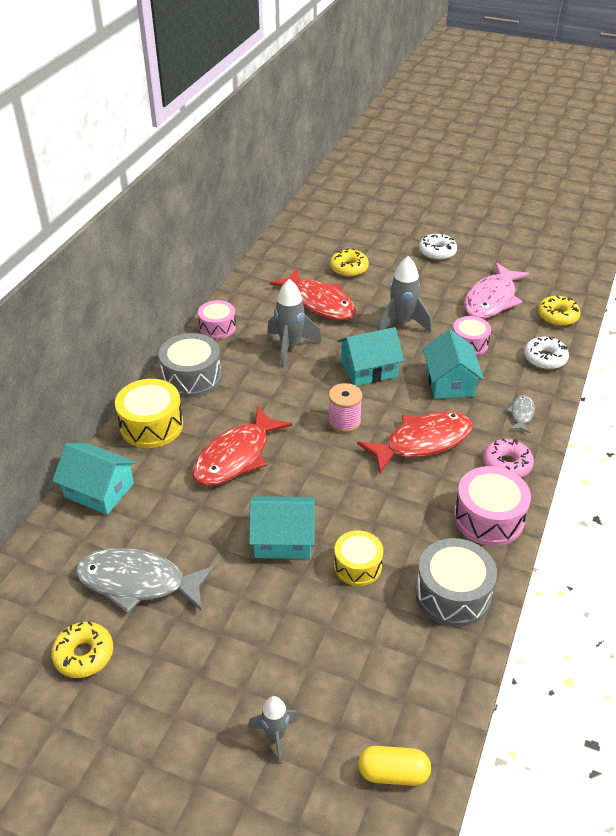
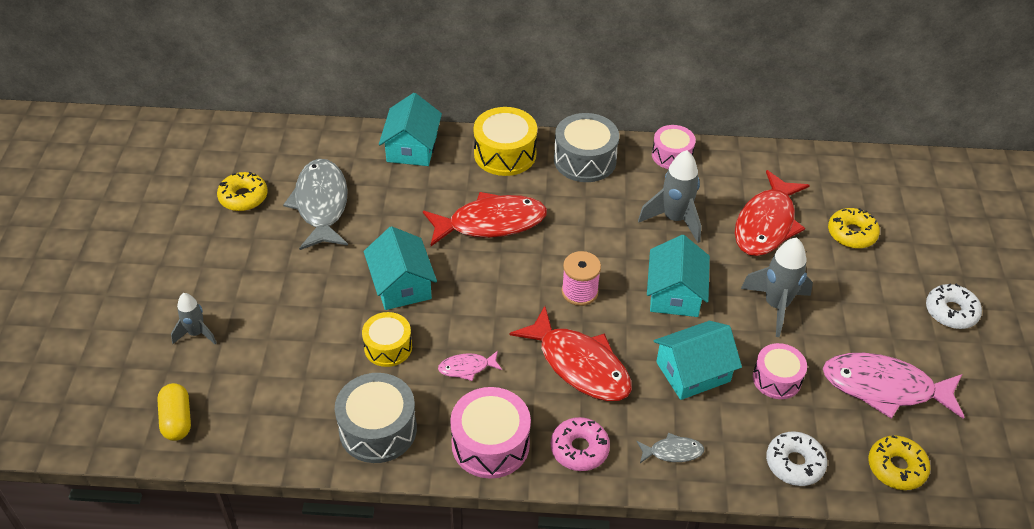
camera: 70 degrees right, 5 degrees up
(236, 456) = (491, 223): red fish -> red fish turned 150 degrees clockwise
(369, 369) = (675, 293): turquoise house -> turquoise house turned 45 degrees clockwise
(402, 514) = (467, 368): none -> pink fish

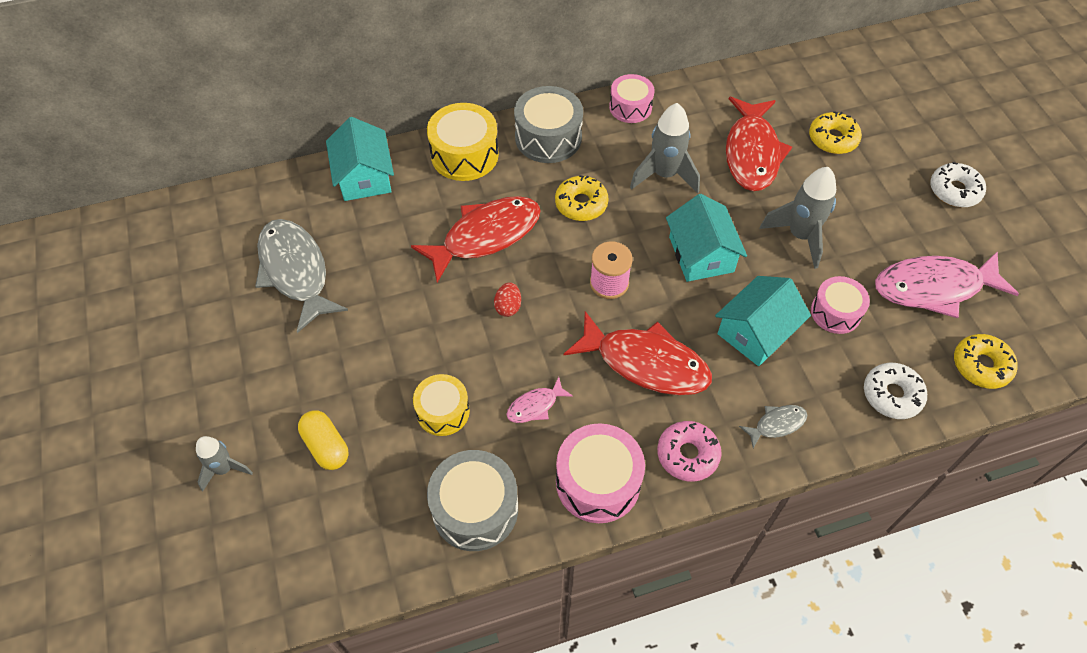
camera: 20 degrees left, 10 degrees up
(177, 420) = (249, 580): yellow capsule -> yellow capsule (326, 446)
(243, 197) = (204, 290): yellow donut -> yellow donut (581, 204)
(401, 285) = (424, 335): turquoise house -> none
(482, 284) = (508, 307): none -> red egg

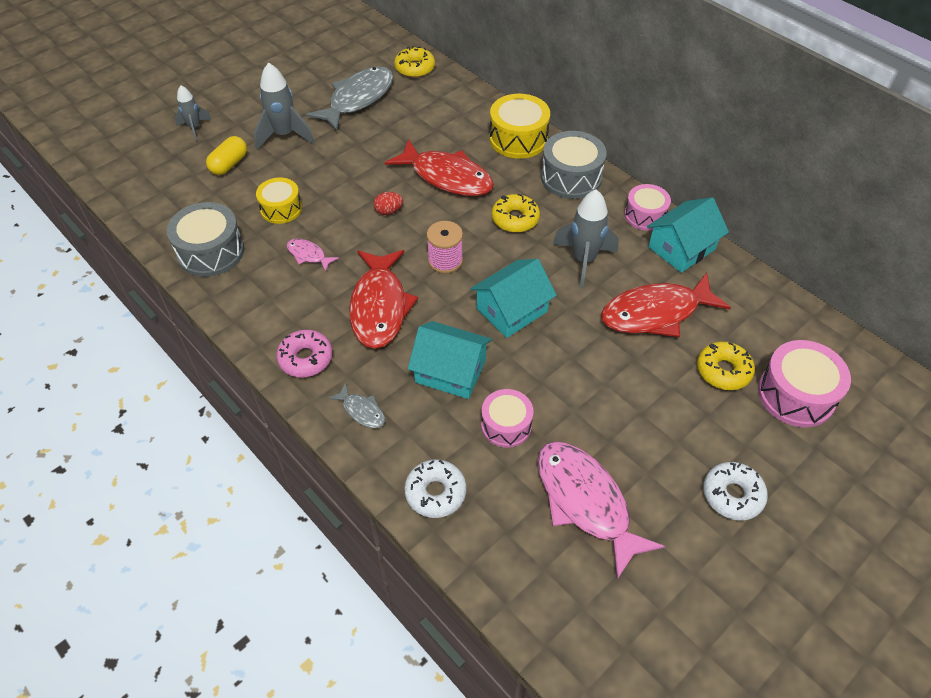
camera: 65 degrees right, 5 degrees down
(364, 176) = (460, 98): turquoise house -> turquoise house (681, 248)
(598, 482) = (258, 311): pink drum -> pink drum (796, 395)
(800, 236) = (579, 375): grey rocket -> grey rocket (284, 135)
(981, 365) = (511, 565): yellow donut -> yellow donut (415, 68)

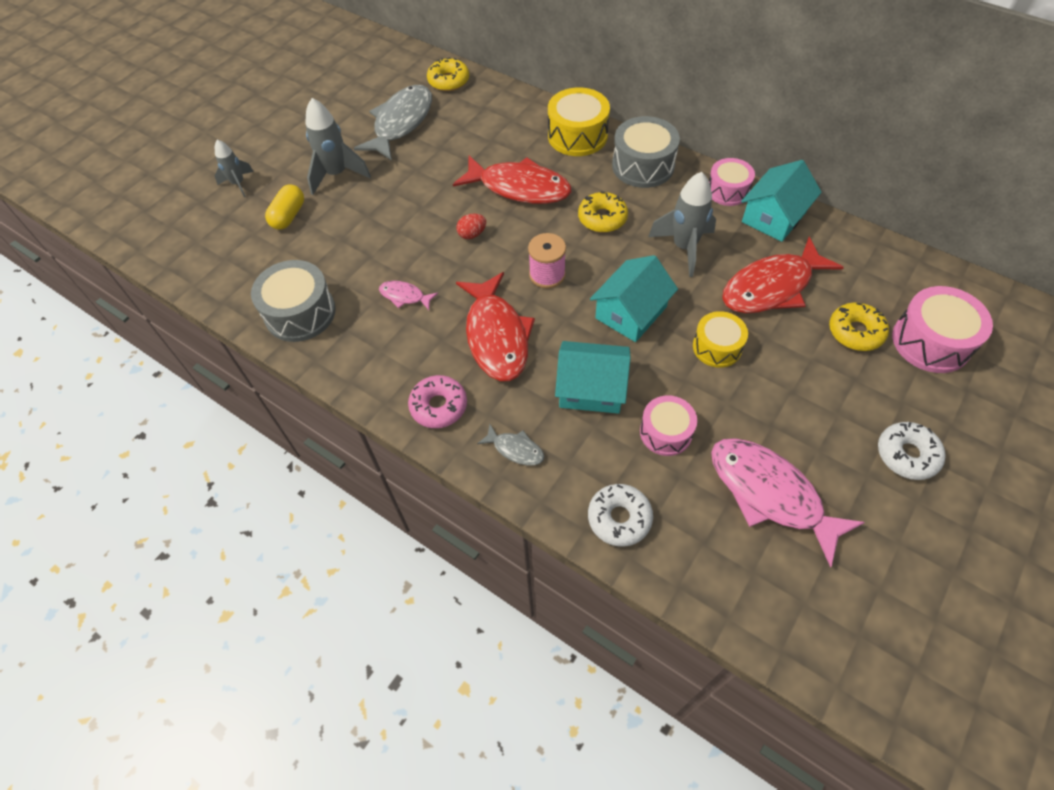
camera: 10 degrees left, 5 degrees up
(281, 209) = (359, 253): yellow drum -> yellow drum (717, 347)

